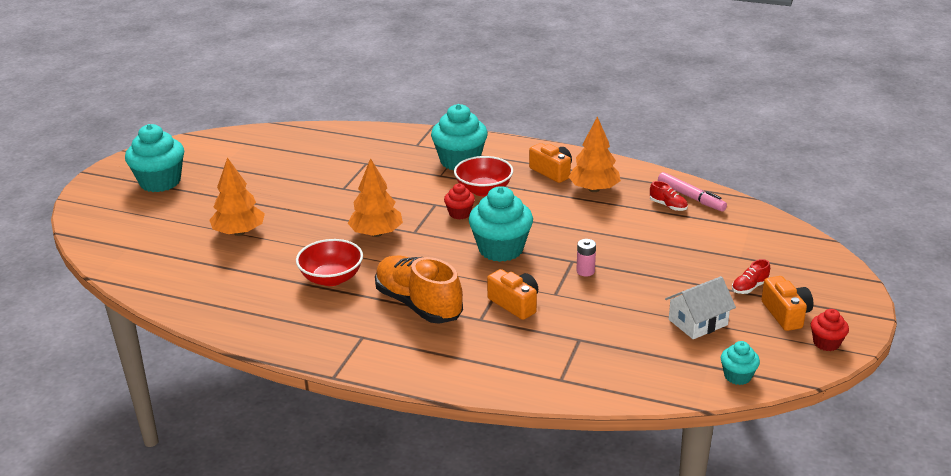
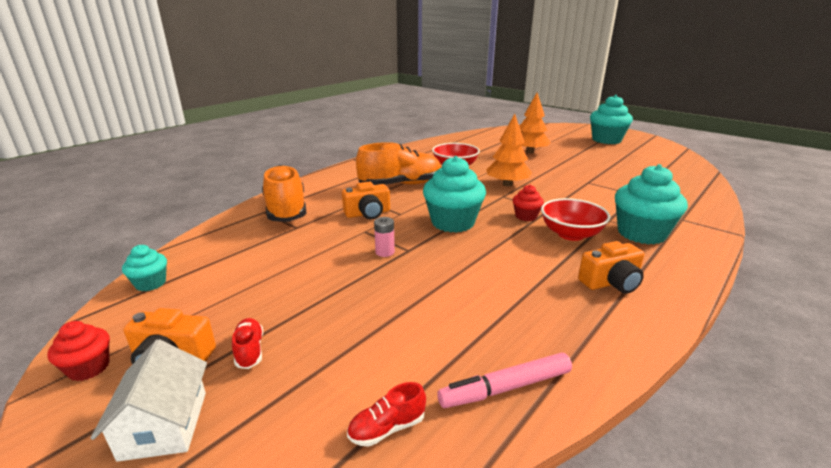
camera: 110 degrees right, 5 degrees down
(546, 363) = (286, 210): none -> orange shoe
(594, 189) = (556, 301): orange tree -> none
(668, 206) = (488, 352): red shoe -> red shoe (387, 428)
(698, 322) = (242, 288): white house -> white house (164, 425)

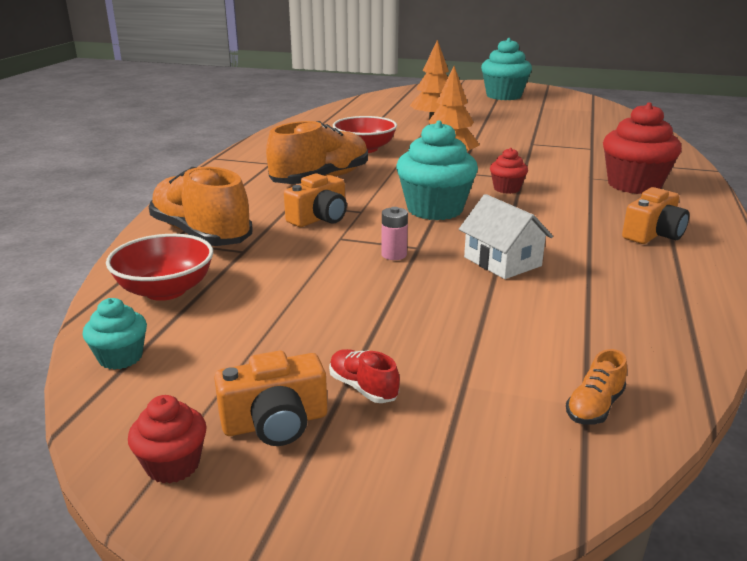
camera: 25 degrees left, 0 degrees up
(164, 425) = (359, 481): white house -> white house (502, 261)
(387, 428) = (594, 407): red shoe -> orange shoe
(505, 388) = (659, 344): pink marker -> none
(571, 234) = (570, 198): red bowl -> red bowl (166, 290)
(641, 233) = (634, 185): turquoise cupcake -> red cupcake

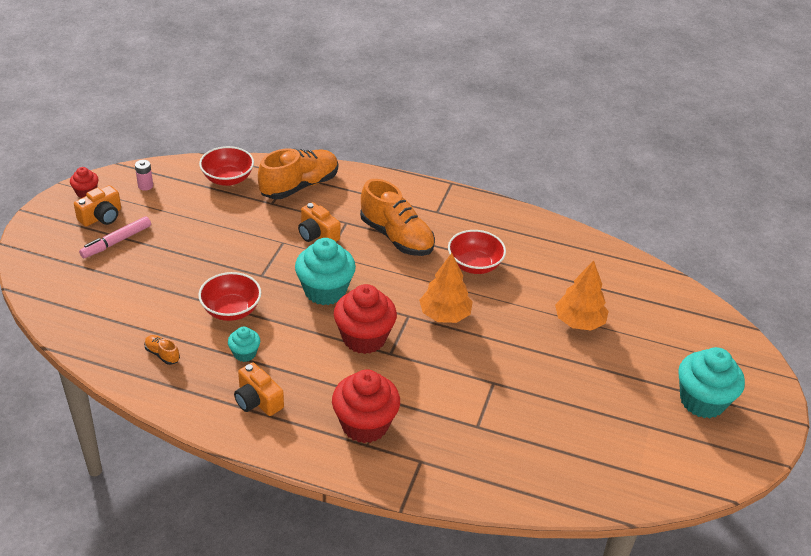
camera: 90 degrees right, 15 degrees up
(120, 357) = (166, 172): turquoise cupcake -> turquoise cupcake (245, 353)
(275, 422) = (101, 216): orange camera -> orange camera turned 120 degrees counterclockwise
(363, 387) = (116, 242): red shoe -> pink marker
(394, 255) = (252, 263): pink battery -> pink battery (145, 186)
(502, 261) = (231, 310): white house -> red bowl
(507, 189) = (364, 338): red cupcake -> red cupcake, size x1.97
(594, 407) = (74, 312): orange shoe -> orange shoe (162, 354)

